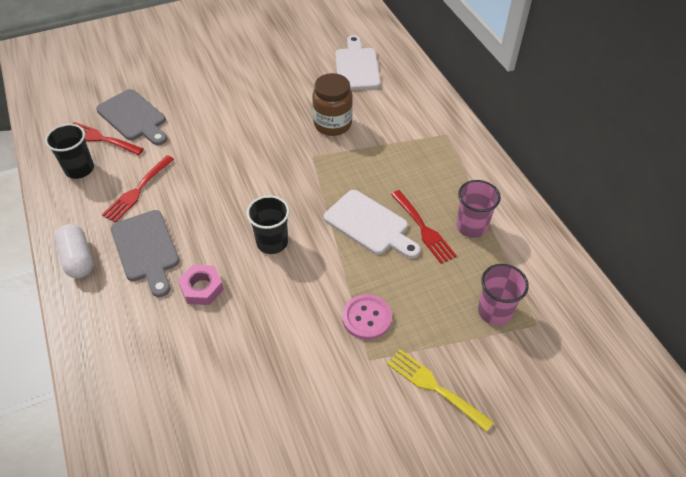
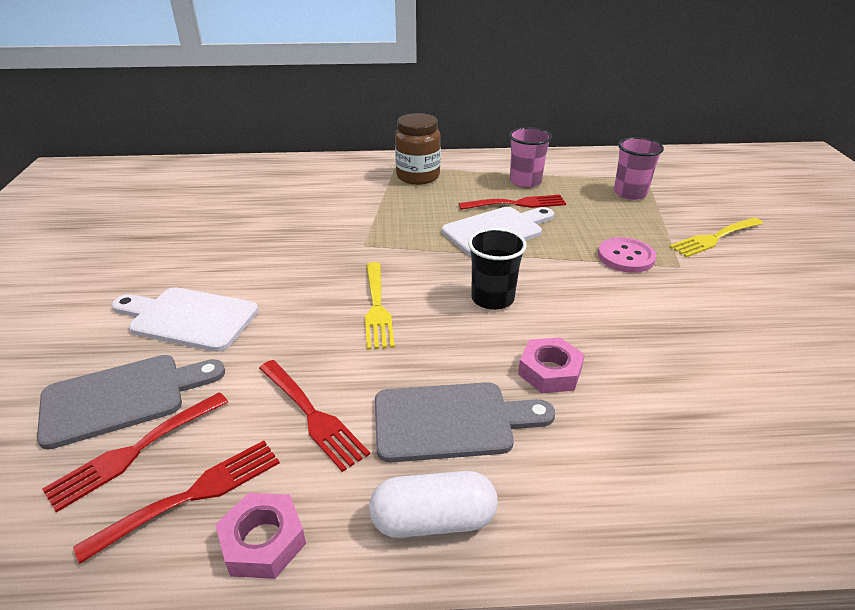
camera: 70 degrees left, 15 degrees down
(58, 202) = (263, 541): none -> pink nut
(79, 169) = (193, 495): black cup -> red fork
(239, 186) = (377, 308): none -> yellow fork
(332, 124) = (322, 222): brown jar -> brown jar (418, 176)
(357, 66) = (239, 190): white cutting board -> white cutting board (188, 318)

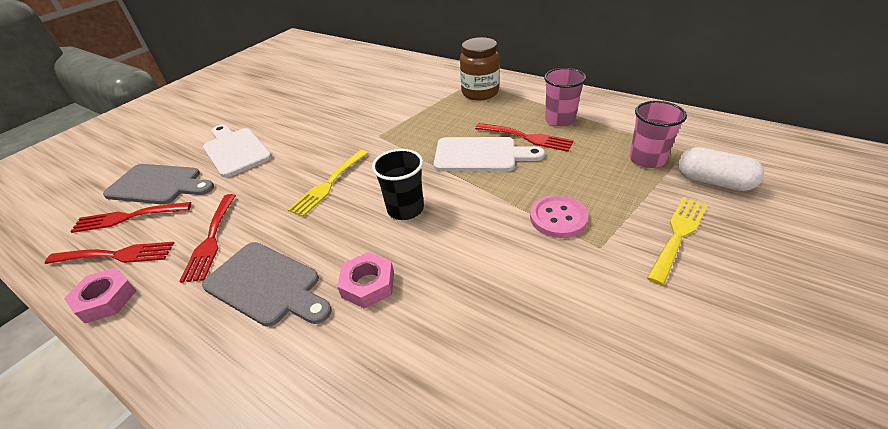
camera: 40 degrees right, 5 degrees up
(433, 520) = (177, 342): white capsule -> white capsule (713, 182)
(714, 238) = (678, 235): yellow fork -> yellow fork turned 120 degrees clockwise

